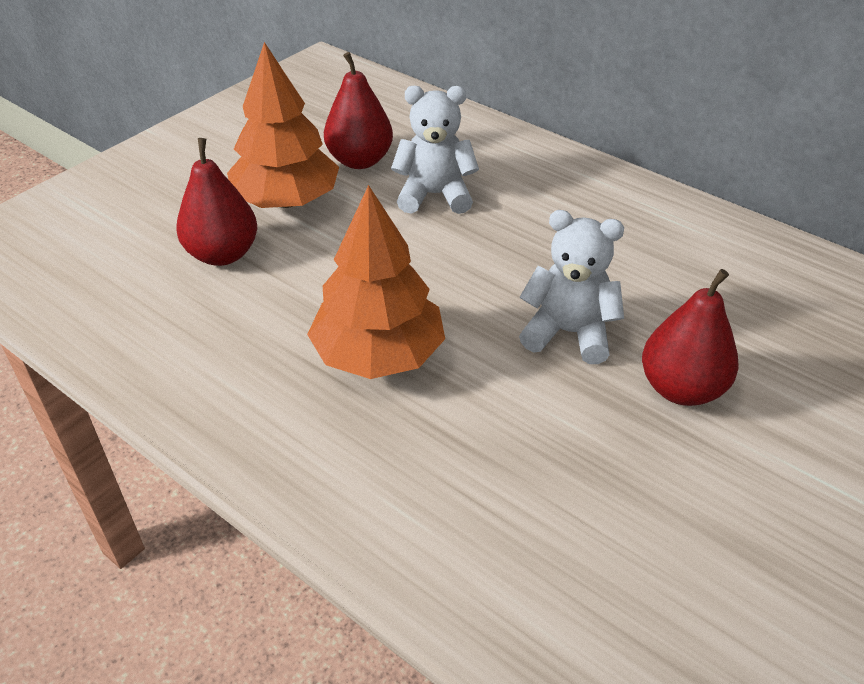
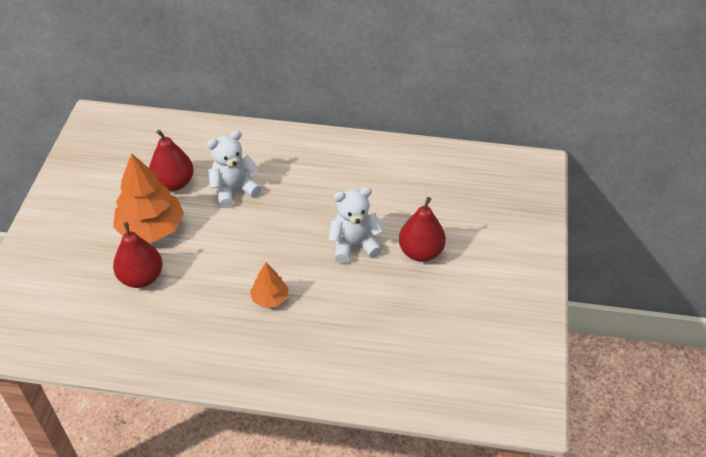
camera: 30 degrees left, 5 degrees up
(379, 355) = (270, 298): orange tree -> orange tree, size x0.52

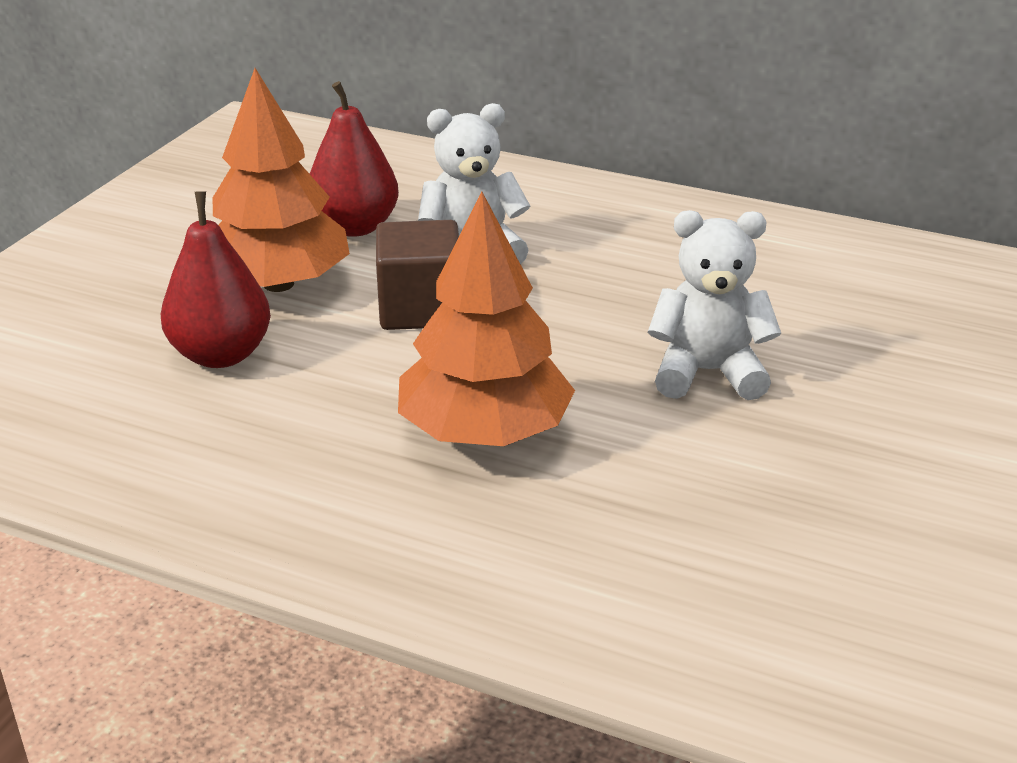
camera: 15 degrees right, 15 degrees down
(221, 231) = (420, 309): none -> brown cube
(270, 298) = (485, 432): orange tree -> orange tree, size x1.92
(421, 252) = (865, 408): red pear -> none

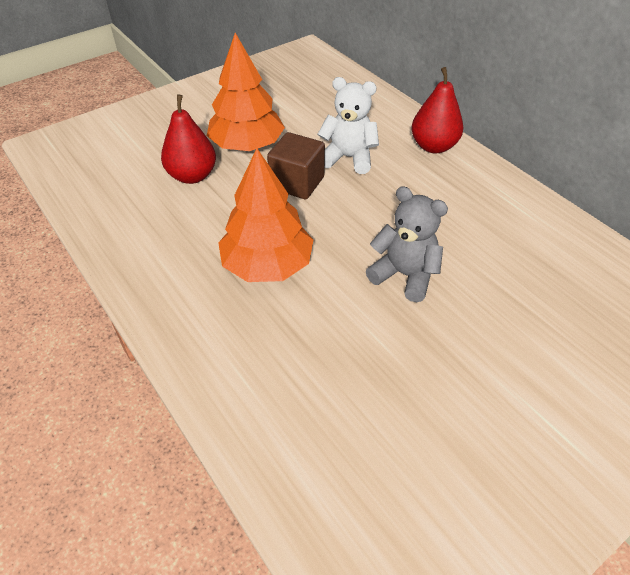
camera: 30 degrees right, 15 degrees up
(354, 227) = (306, 124): red pear -> red pear (433, 146)
(707, 373) = (404, 275): white teddy bear -> grey teddy bear

